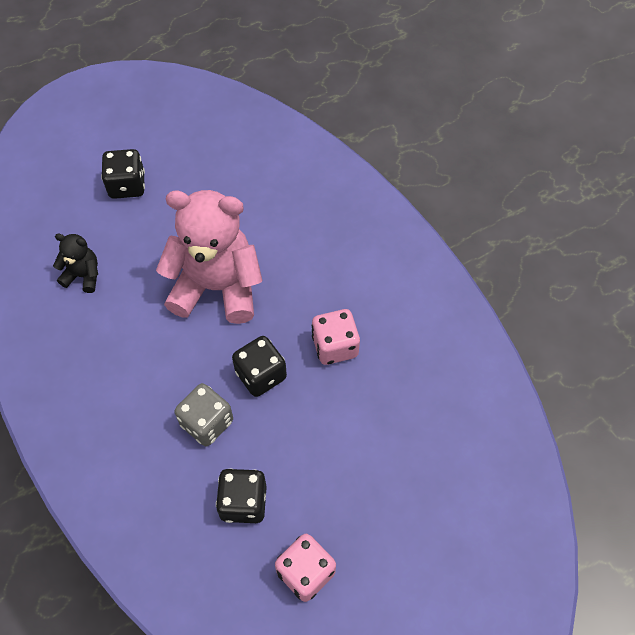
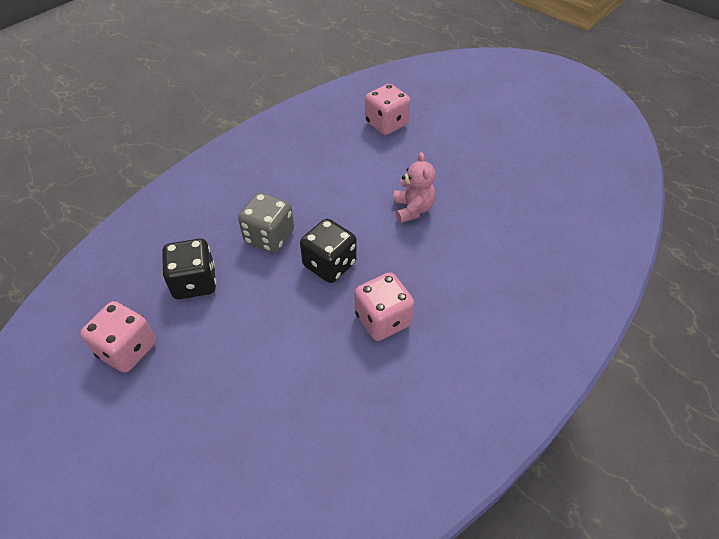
camera: 75 degrees right, 10 degrees down
(83, 275) = (386, 124): black teddy bear -> pink dice
(127, 185) = (489, 125): black dice -> none
(217, 287) = (412, 209): pink teddy bear -> pink teddy bear, size x0.46

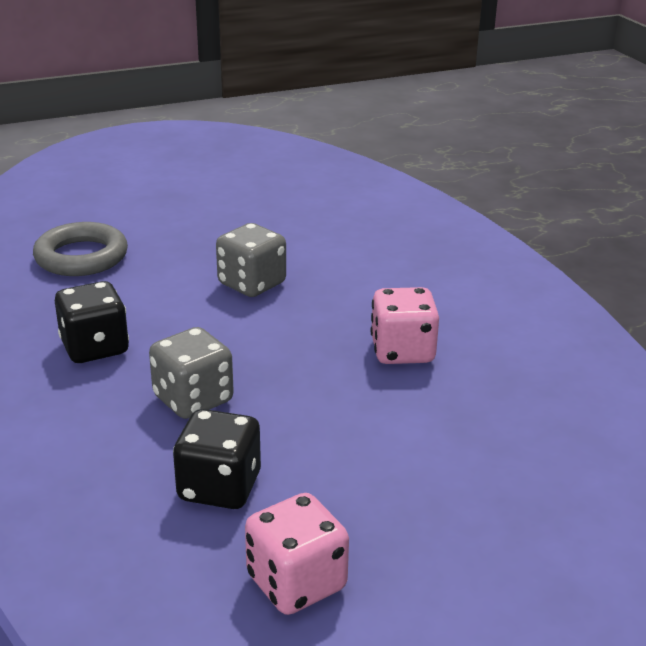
camera: 65 degrees left, 20 degrees down
(329, 264) = (287, 364): black dice -> black dice (95, 348)
(386, 124) = (81, 257): pink dice -> grey ring
(412, 209) = (252, 284): pink teddy bear -> grey dice

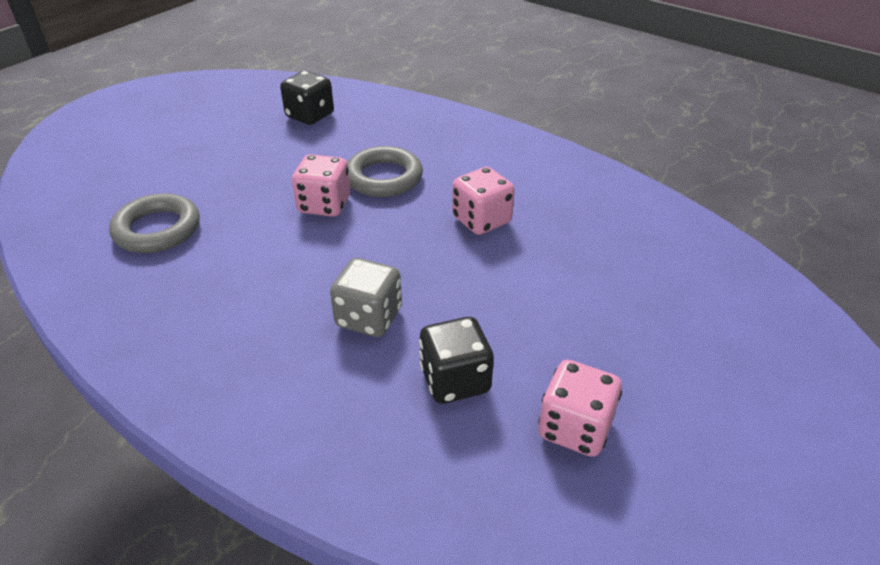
camera: 30 degrees left, 10 degrees up
(95, 348) = (247, 306): black dice -> black dice (310, 115)
(252, 284) = (324, 205): grey dice -> pink dice
(338, 277) = (384, 178): none -> grey ring

